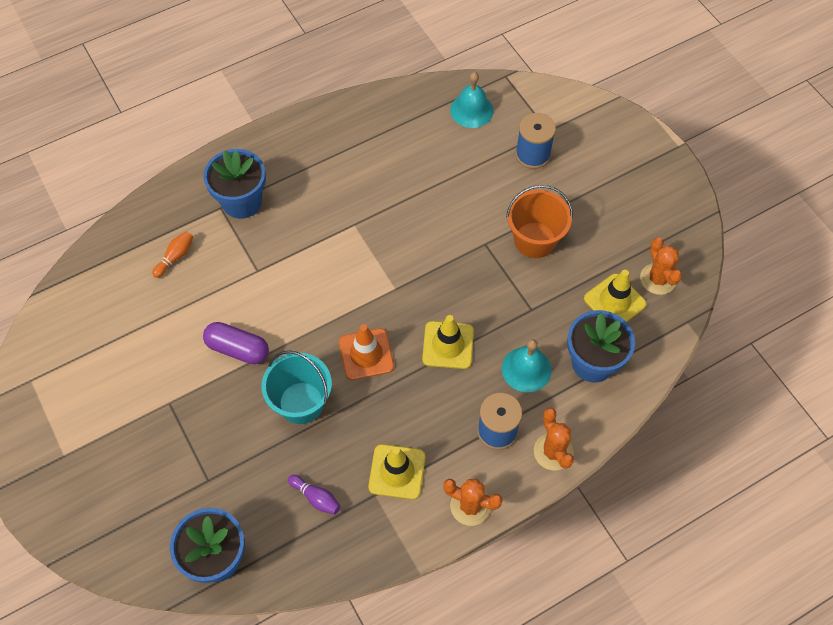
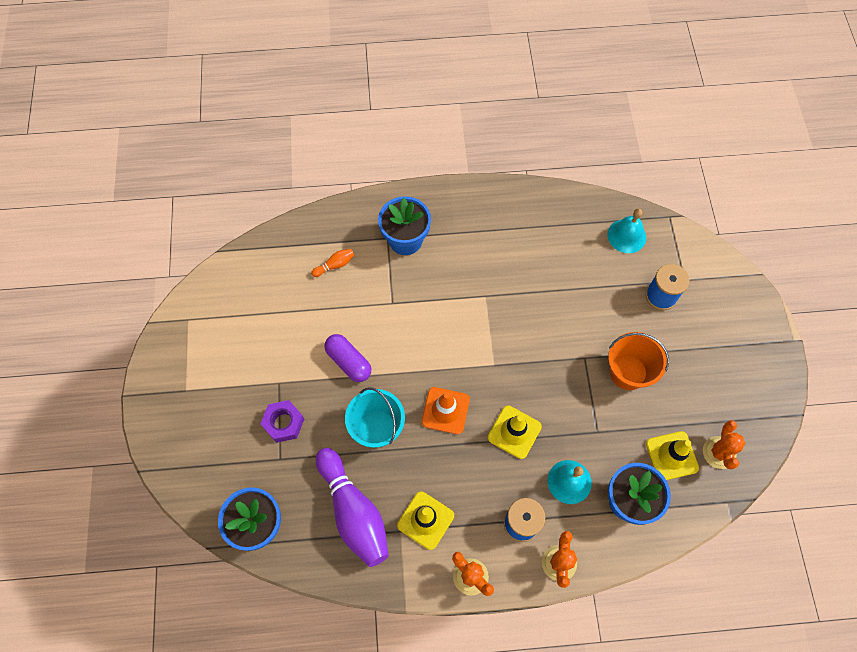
camera: 25 degrees right, 5 degrees up
(194, 441) = (283, 423): none -> purple nut
(316, 498) = (354, 512): purple bowling pin -> purple bowling pin, size x2.42

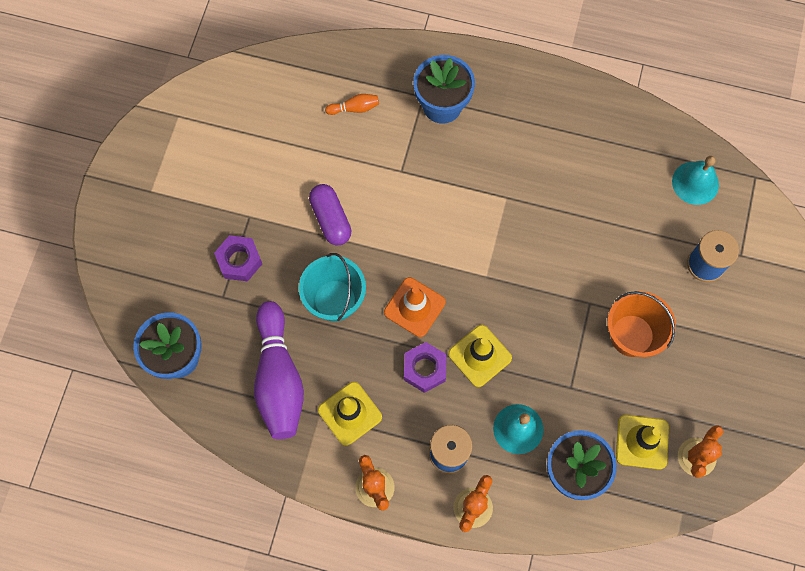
camera: 20 degrees right, 5 degrees up
(473, 459) = (424, 369): none -> purple nut

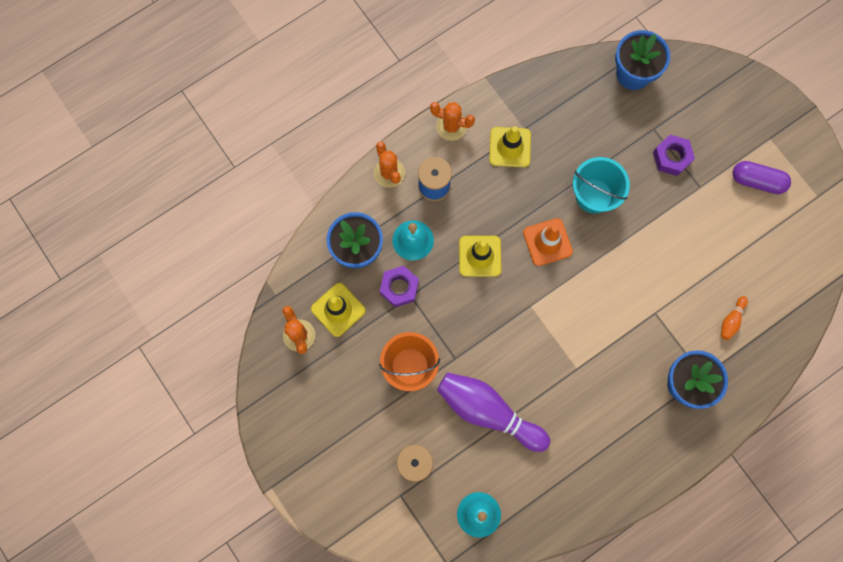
camera: 130 degrees right, 5 degrees up
(279, 378) = (568, 122): purple bowling pin -> purple bowling pin (488, 412)
(331, 219) = (655, 238): purple capsule -> purple capsule (757, 181)
(424, 369) = (500, 215): purple nut -> purple nut (399, 288)

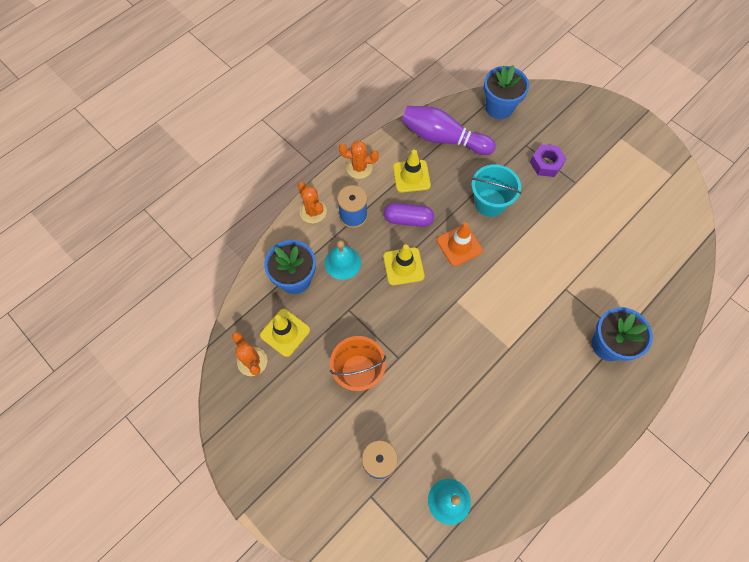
camera: 10 degrees left, 10 degrees down
(399, 288) = (337, 304): purple nut -> none
(488, 412) = (438, 401): purple bowling pin -> purple bowling pin (443, 138)
(731, 320) = (632, 284): orange bowling pin -> none
(757, 181) = (620, 171): purple capsule -> purple capsule (408, 219)

